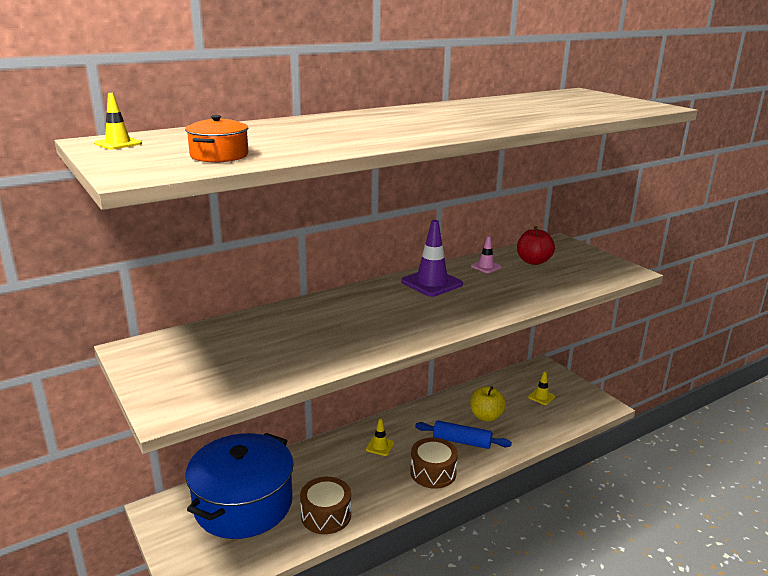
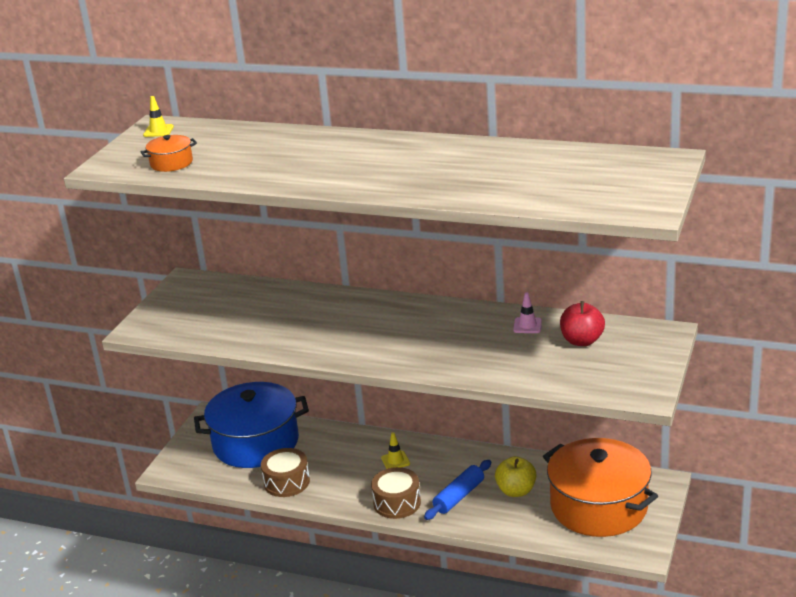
camera: 55 degrees right, 5 degrees up
(431, 283) = (448, 319): purple traffic cone -> none
(462, 441) = (459, 496): blue rolling pin -> blue rolling pin turned 60 degrees clockwise
(541, 397) = (598, 506): yellow traffic cone -> orange pot

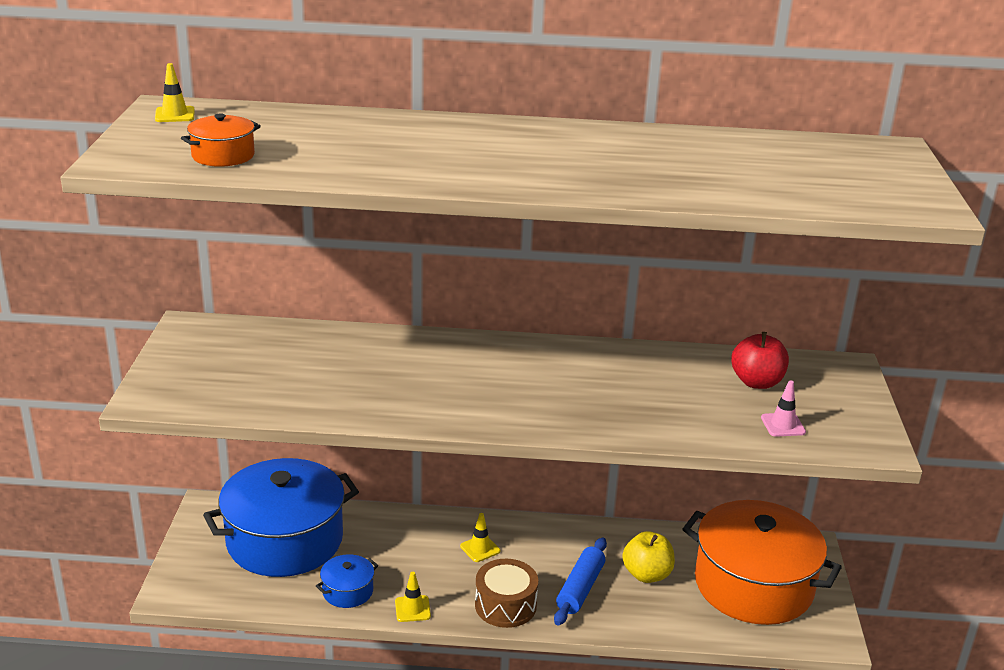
camera: 20 degrees left, 0 degrees up
(286, 482) = (347, 591): brown drum -> blue pot
(328, 499) = (412, 609): none -> yellow traffic cone
(527, 325) = (679, 366): pink traffic cone -> pink traffic cone (783, 425)

